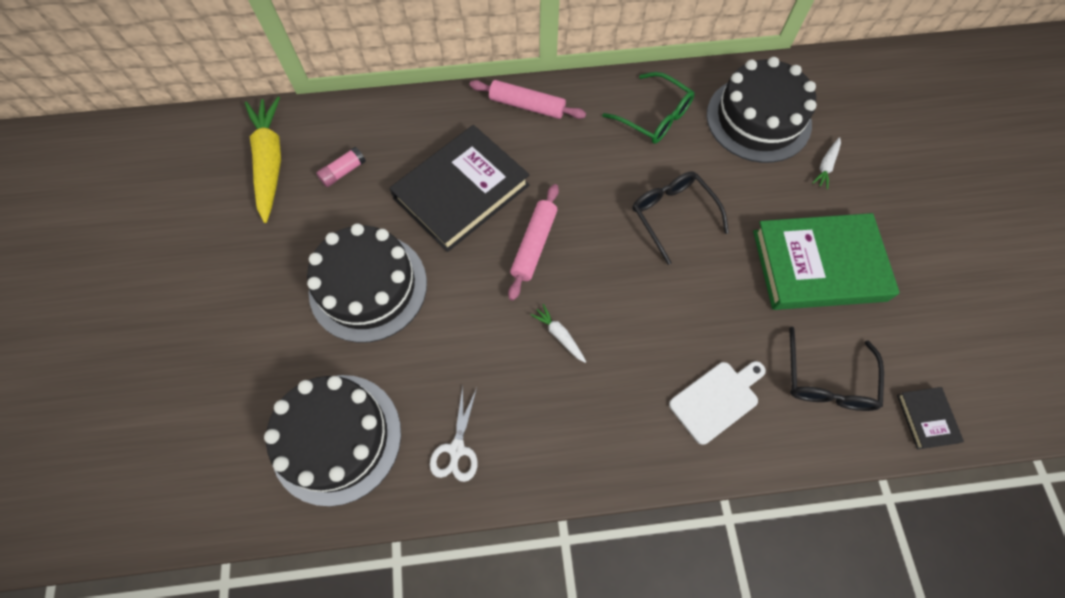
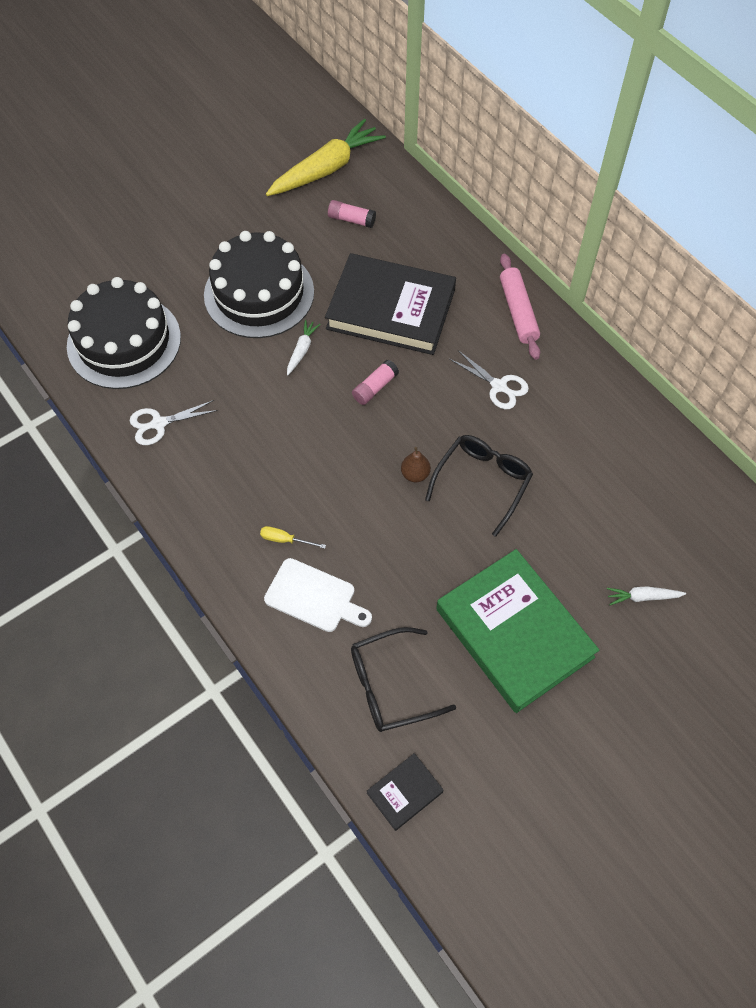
camera: 60 degrees right, 5 degrees down
(534, 245) = (375, 387): pink rolling pin -> pink glue stick
(559, 335) = (300, 448): white carrot -> white carrot (302, 350)
(589, 156) = (499, 386): none -> white scissors
(638, 259) = (415, 474): none -> brown pear
(647, 395) = (285, 540): none -> yellow screwdriver
(654, 117) = (585, 418): green glasses -> none
(758, 119) = (655, 511): black cake -> none

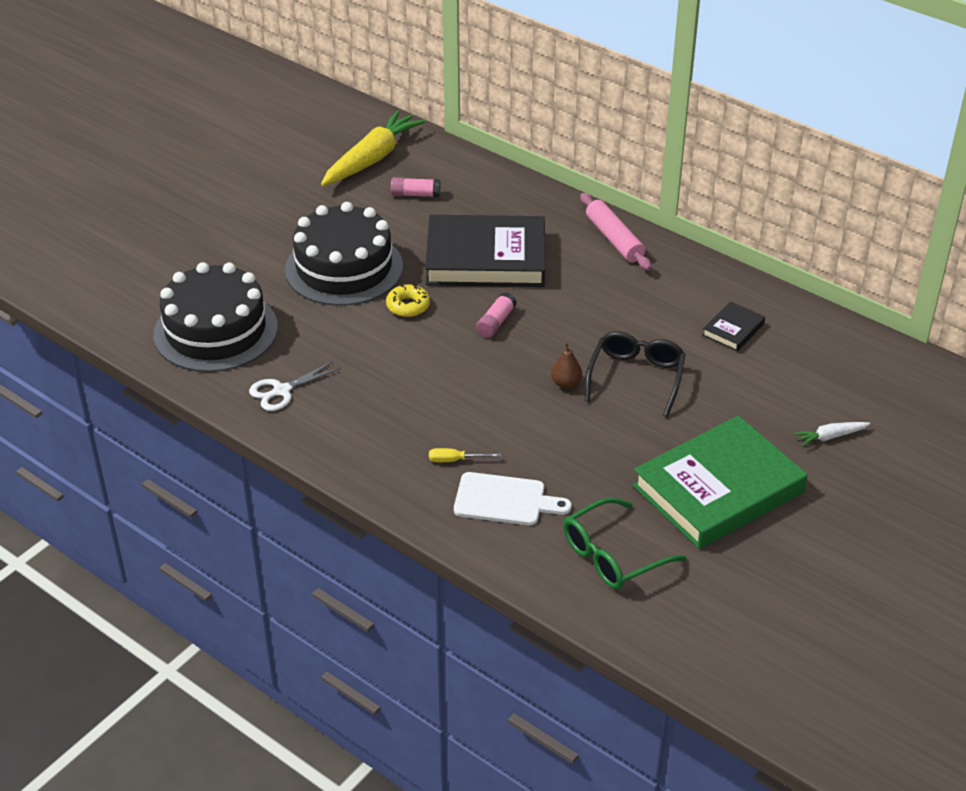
camera: 15 degrees left, 20 degrees down
(302, 350) = (408, 306): white carrot -> yellow donut
(390, 686) = (612, 555): black glasses -> green glasses
(404, 792) = (663, 637): black book -> black book (733, 329)
(499, 386) = (620, 300): white scissors -> none
(514, 633) = (718, 489): green book -> green book turned 75 degrees counterclockwise

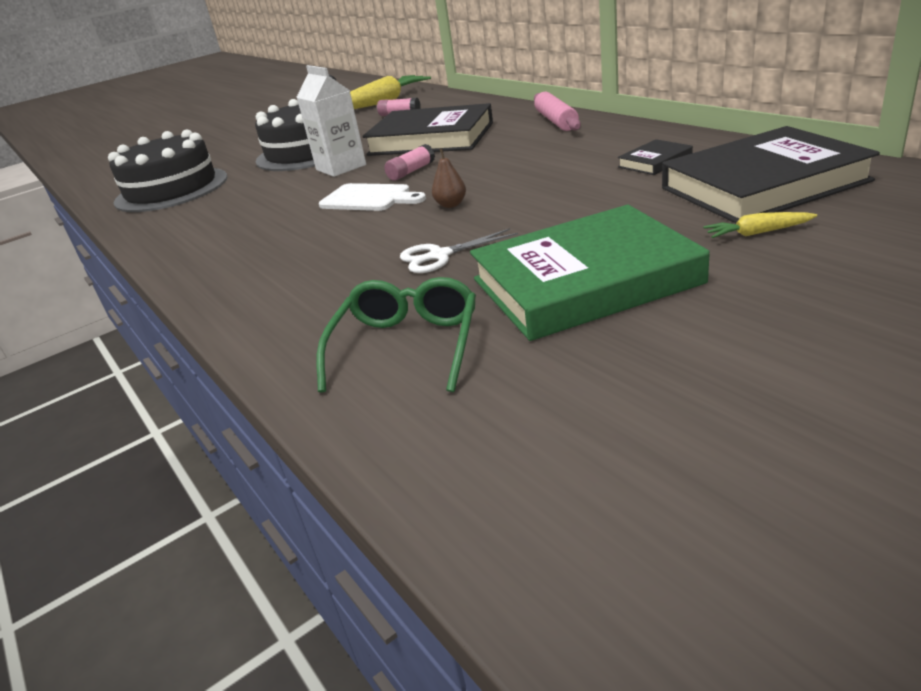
camera: 20 degrees right, 10 degrees down
(282, 391) = (182, 220): white scissors -> white scissors (440, 256)
(408, 306) = (341, 167): yellow donut -> white carton
(455, 460) = (291, 262): yellow screwdriver -> none
(505, 500) = (316, 293): white cutting board -> white cutting board (369, 198)
(612, 555) = (406, 346): green glasses -> green glasses turned 120 degrees clockwise
(636, 377) = (529, 197): black glasses -> none
(827, 374) = (763, 185): none -> black book
(830, 437) = (757, 233): white carrot -> yellow carrot

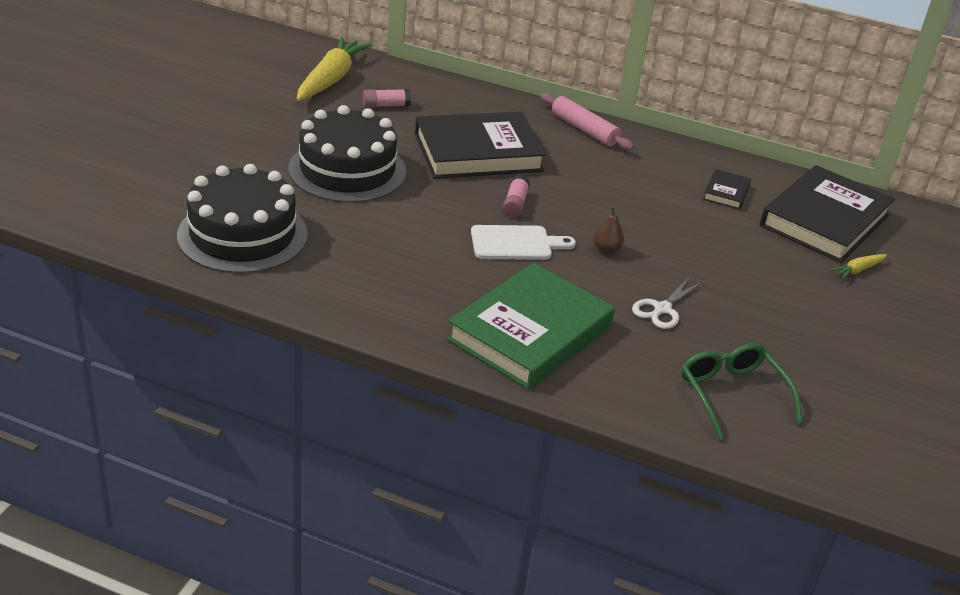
camera: 40 degrees left, 5 degrees up
(341, 167) = (425, 197): white carton -> none
(584, 281) = (791, 324): green book -> green book (530, 333)

